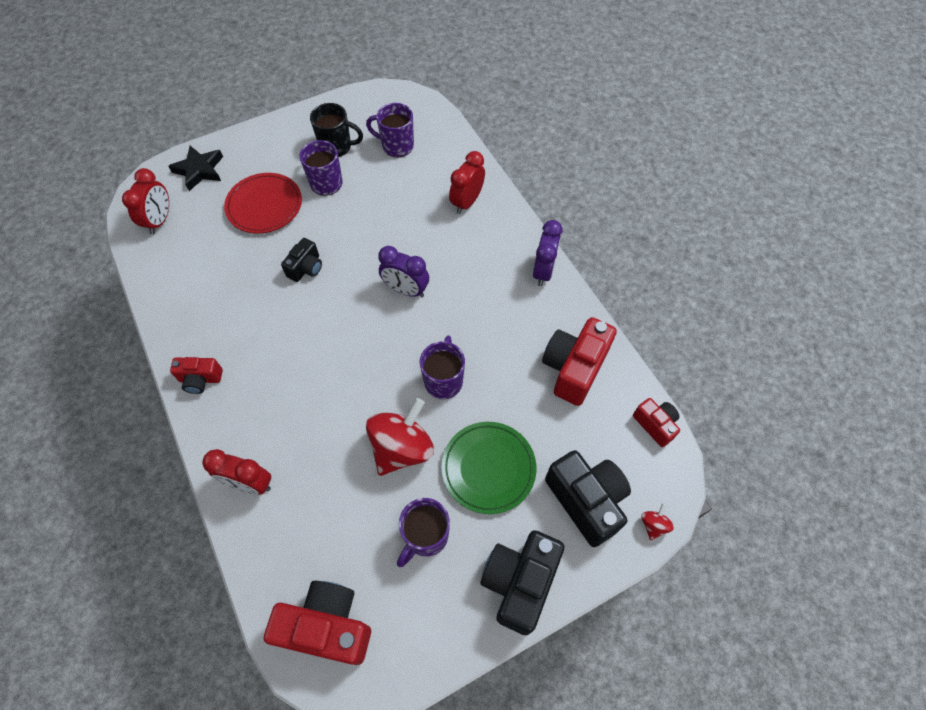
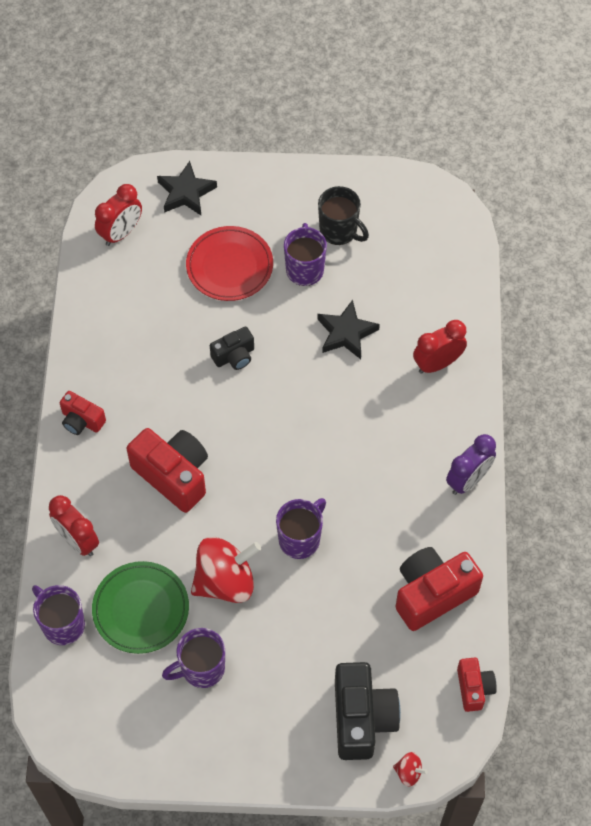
camera: 30 degrees right, 0 degrees up
(327, 626) = (80, 694): red camera -> red camera (173, 475)
(385, 212) = (346, 333): none -> black star
(396, 146) = (403, 261): purple mug -> purple mug (62, 624)
(406, 290) = (318, 429): purple clock -> none
(488, 468) = (292, 641): green plate -> green plate (141, 609)
(519, 582) = (258, 751): black camera -> none
(653, 525) = (408, 772): red spinning top -> red spinning top turned 60 degrees clockwise

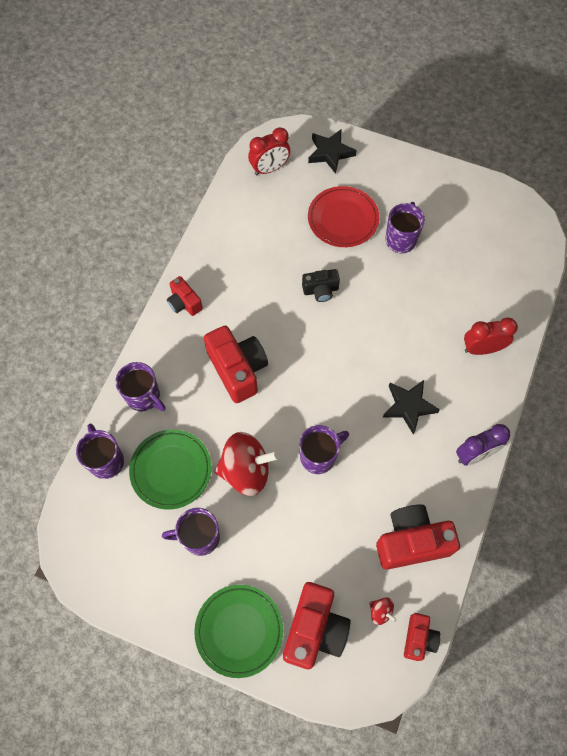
camera: 20 degrees right, 5 degrees up
(77, 540) = (144, 397): red clock -> purple mug
(282, 748) = (239, 630): none -> green plate
(339, 231) = (439, 218): black mug -> none
(346, 333) = (416, 300): black star -> black star (408, 406)
(362, 718) = (314, 629): black camera -> red camera
(408, 772) = (337, 693): red spinning top -> red spinning top (380, 612)

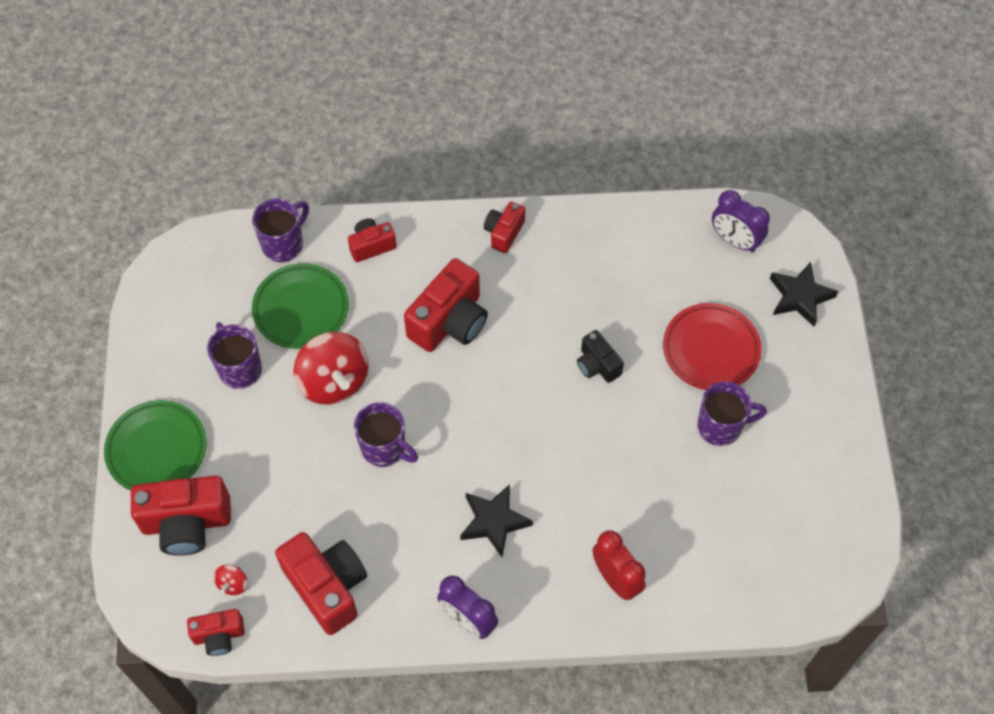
camera: 65 degrees right, 5 degrees down
(144, 397) = (371, 246): purple mug -> red camera
(269, 169) = (734, 241): red clock -> purple clock

